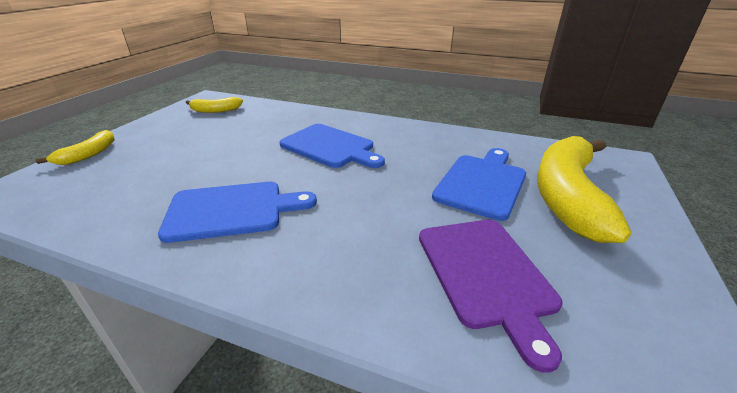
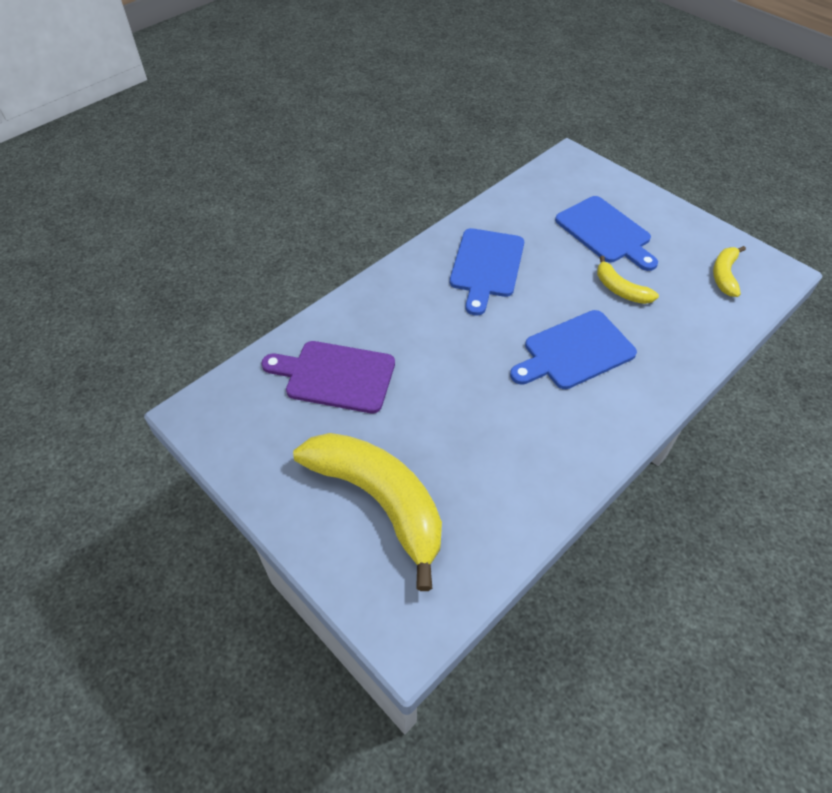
camera: 115 degrees right, 20 degrees up
(88, 154) = (626, 191): yellow banana -> yellow banana (620, 289)
(482, 183) = (438, 443): blue cutting board -> blue cutting board (605, 232)

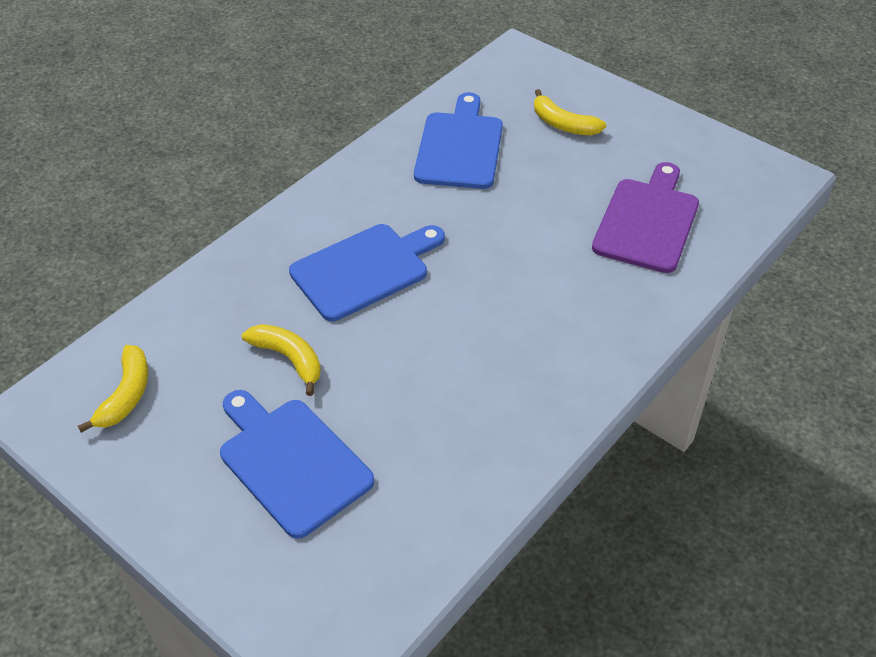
camera: 175 degrees right, 5 degrees down
(335, 376) = (647, 221): purple cutting board -> purple cutting board turned 75 degrees counterclockwise
(379, 501) = (563, 124): yellow banana -> yellow banana, size x0.47
(486, 266) = (484, 380): blue cutting board -> blue cutting board (460, 147)

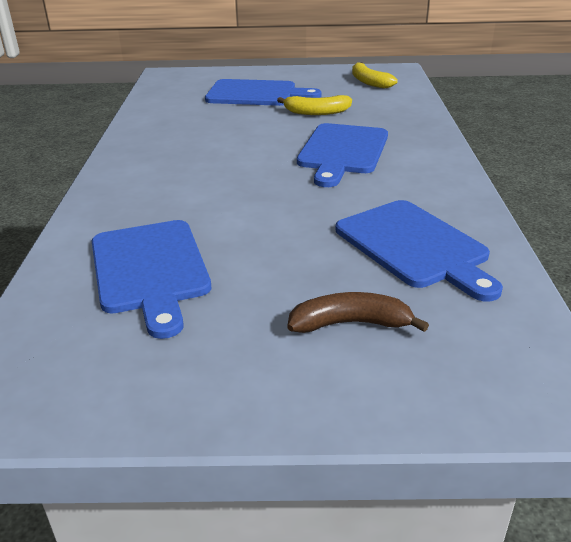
camera: 140 degrees right, 15 degrees down
(563, 124) = (350, 324): yellow banana -> brown banana
(647, 221) = (150, 270): purple cutting board -> blue cutting board

